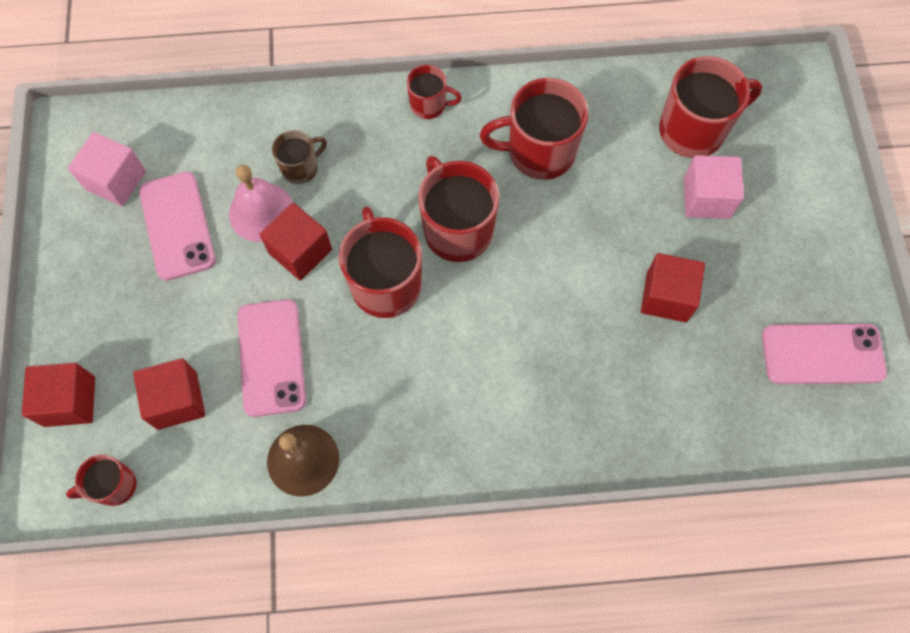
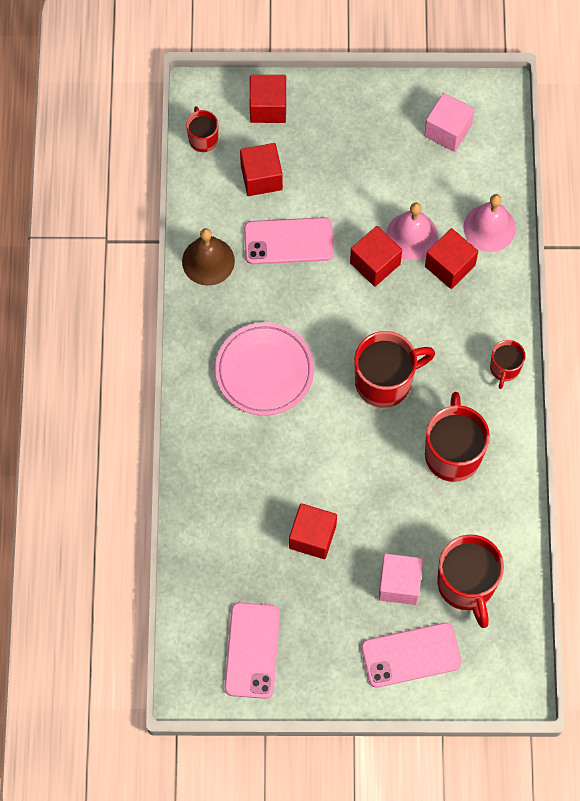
camera: 95 degrees right, 0 degrees up
(177, 226) = (404, 175): pink phone -> pink phone (411, 655)
(249, 129) = (489, 227): none -> pink bell
(301, 168) = (450, 266): brown mug -> red cube
(385, 283) = (342, 324): red mug -> none
(456, 371) = (264, 371): none -> pink plate

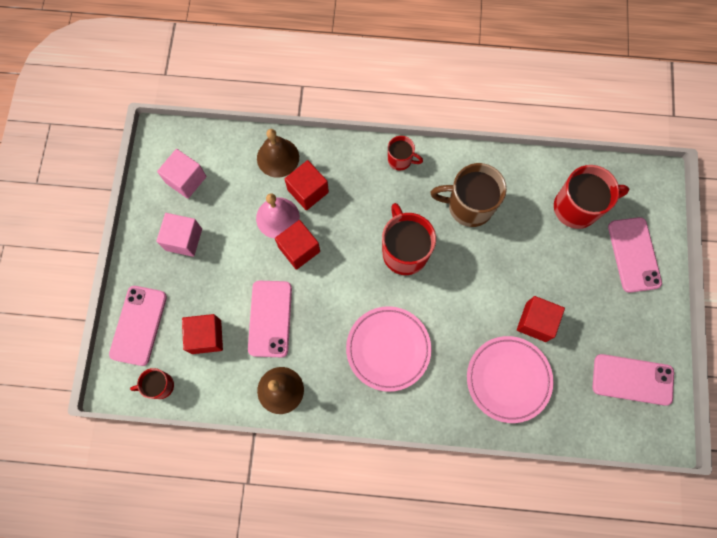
camera: 85 degrees left, 5 degrees up
(240, 506) = (508, 379): none -> pink plate
(268, 107) = (138, 325): red cube -> pink phone
(399, 584) = (576, 257): pink cube -> pink cube (183, 239)
(453, 453) = (468, 206): red mug -> brown mug
(489, 227) = (278, 157): pink bell -> brown bell

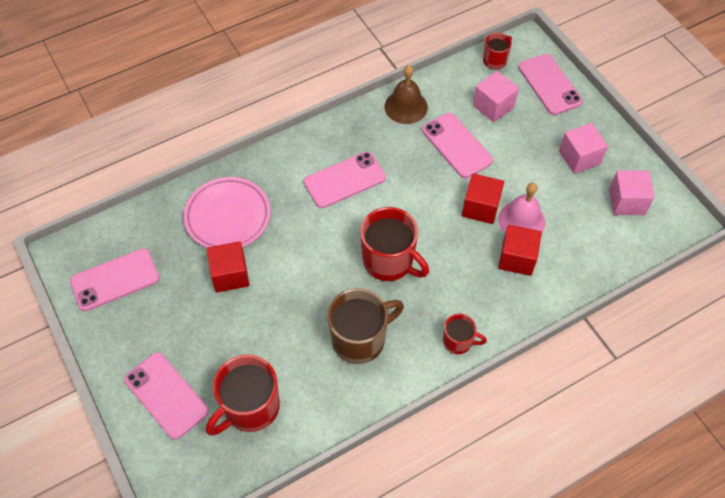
camera: 145 degrees right, 15 degrees down
(206, 337) = (493, 106): red cube -> pink cube
(278, 157) = (570, 270): brown bell -> none
(388, 349) = (344, 180): pink plate -> pink phone
(400, 160) = (458, 341): red mug -> red mug turned 150 degrees counterclockwise

